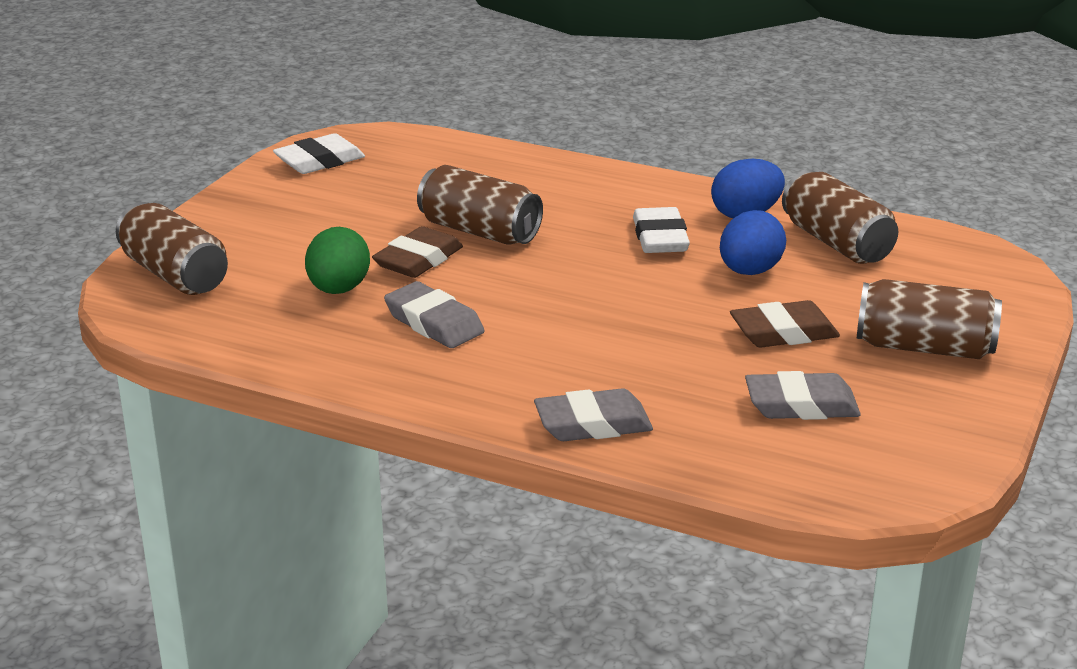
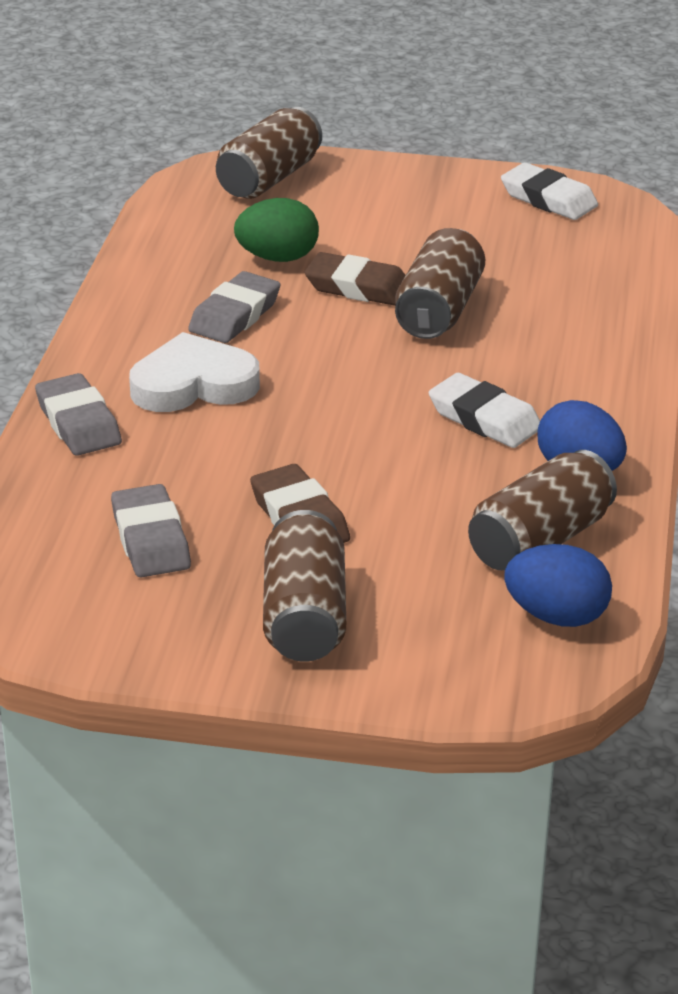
camera: 75 degrees right, 5 degrees up
(549, 357) = (193, 384): none -> white heart
(660, 238) = (484, 419): white eraser -> white eraser turned 60 degrees clockwise
(749, 271) = (432, 484): blue egg -> blue egg (556, 616)

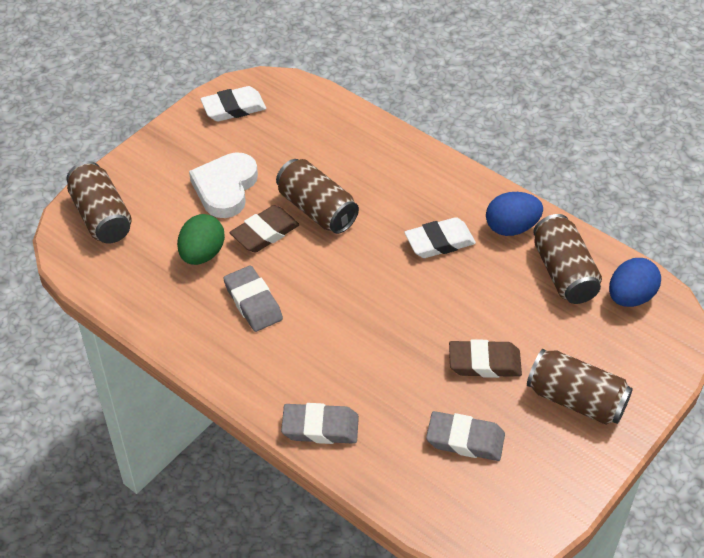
camera: 60 degrees left, 15 degrees up
(193, 384) = (316, 354): white heart -> white heart (225, 188)

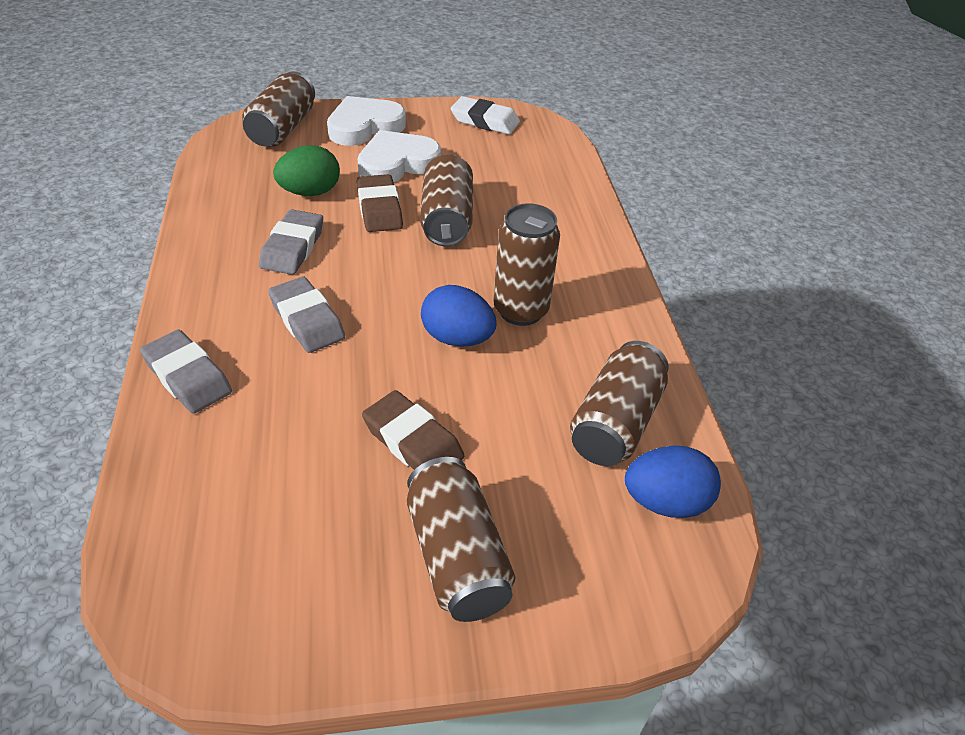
camera: 40 degrees right, 5 degrees down
(158, 172) = (364, 126): none -> white heart
(265, 233) = (379, 209): brown eraser -> brown eraser turned 75 degrees clockwise
(439, 242) = (520, 310): white eraser -> brown can
(465, 440) = (288, 496): grey eraser -> grey eraser (307, 320)
(511, 227) = (611, 346): blue egg -> blue egg (457, 338)

